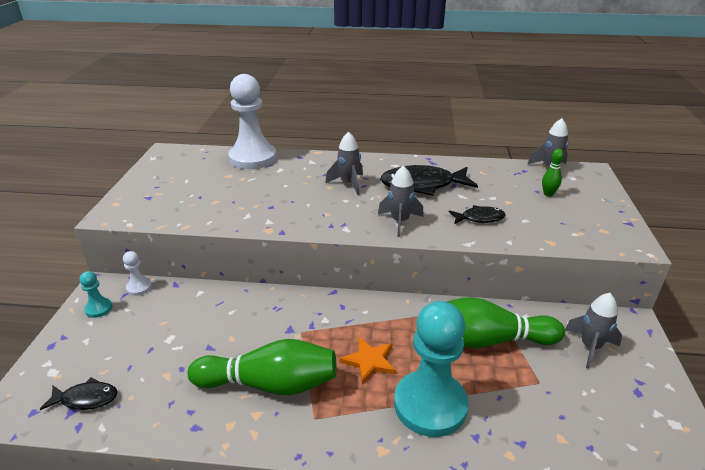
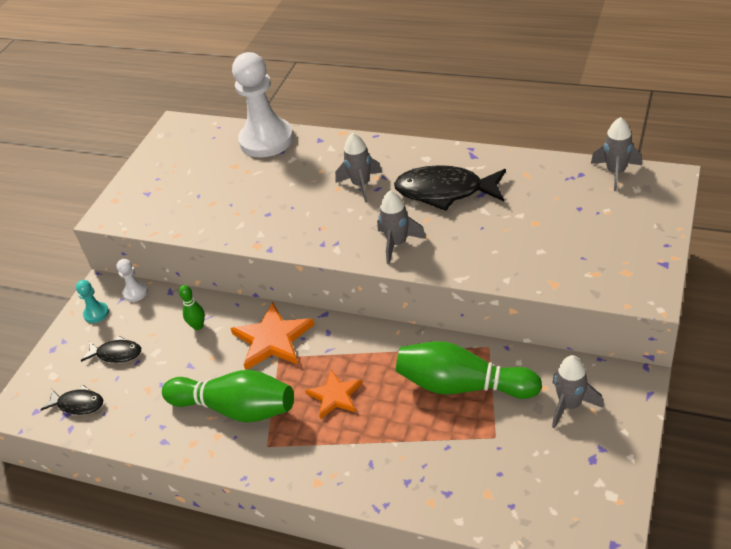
camera: 20 degrees right, 10 degrees up
(290, 317) = (272, 339): none -> orange star
(430, 405) = (376, 446): turquoise pawn -> none
(479, 218) = (489, 245): black fish -> black fish (116, 354)
(548, 194) = (590, 214): green bowling pin -> green bowling pin (198, 326)

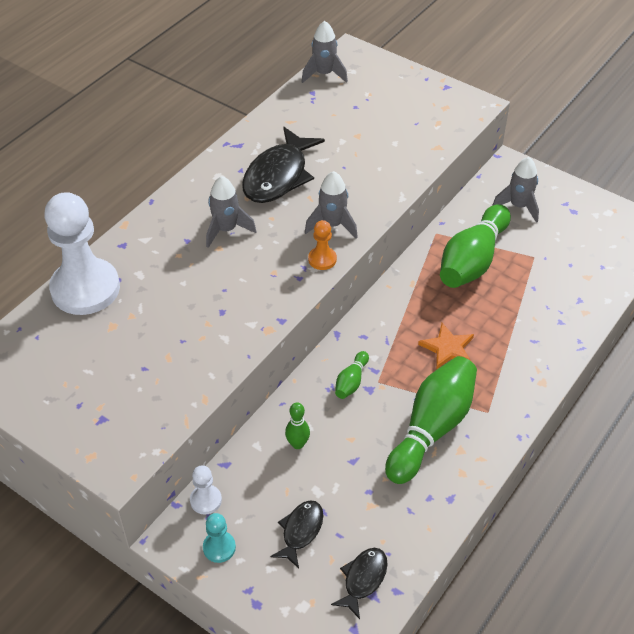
camera: 80 degrees left, 5 degrees up
(272, 339) = (351, 381): orange star -> green bowling pin
(350, 251) = (322, 259): none -> orange pawn

